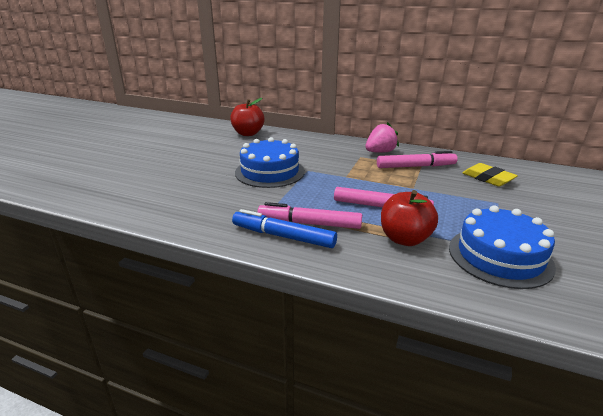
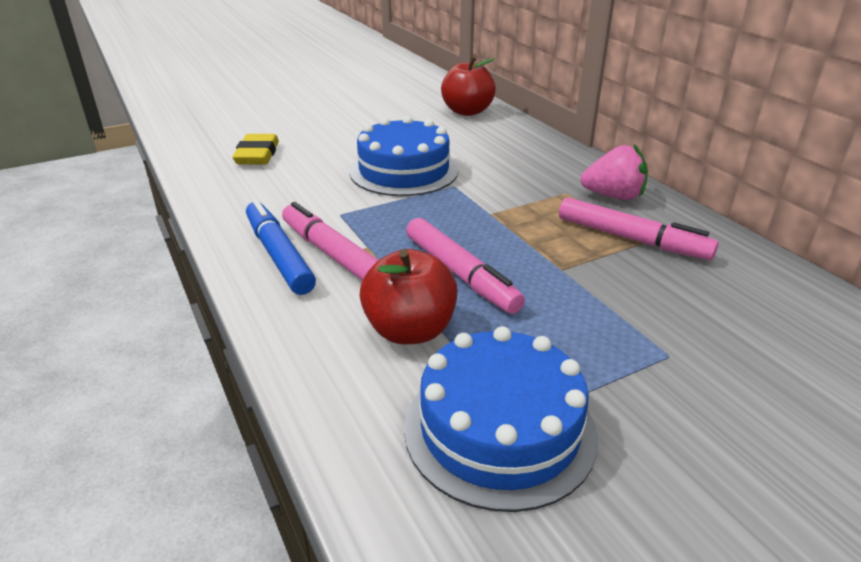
camera: 40 degrees right, 5 degrees up
(488, 178) = (736, 309): yellow eraser -> yellow eraser (257, 155)

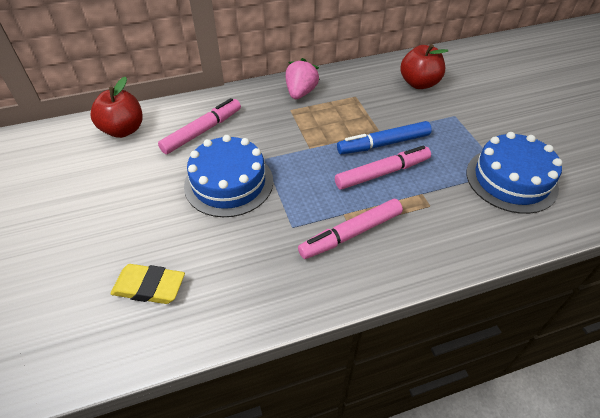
camera: 80 degrees left, 15 degrees up
(279, 255) = (348, 266): blue marker -> blue marker (383, 144)
(410, 330) = (438, 202): red apple -> red apple (419, 83)
(632, 239) = (352, 99): pink marker -> pink marker (202, 131)

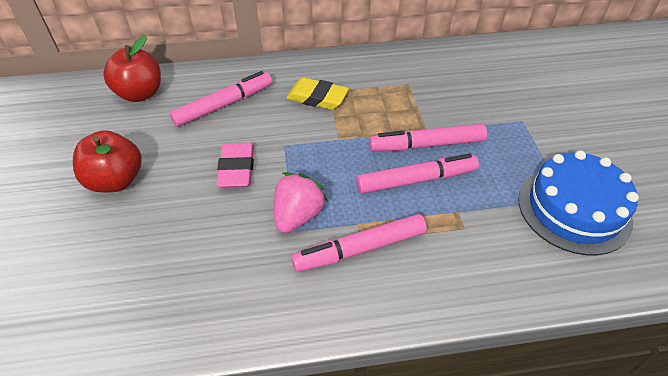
camera: 10 degrees right, 0 degrees up
(149, 287) = (117, 277): yellow eraser -> yellow eraser (317, 97)
(229, 183) = (237, 168): blue cake -> pink eraser
(300, 93) = (346, 73): pink strawberry -> pink strawberry (298, 216)
(383, 144) = (426, 145): blue marker -> pink marker
(419, 83) = (488, 77): red apple -> red apple (116, 180)

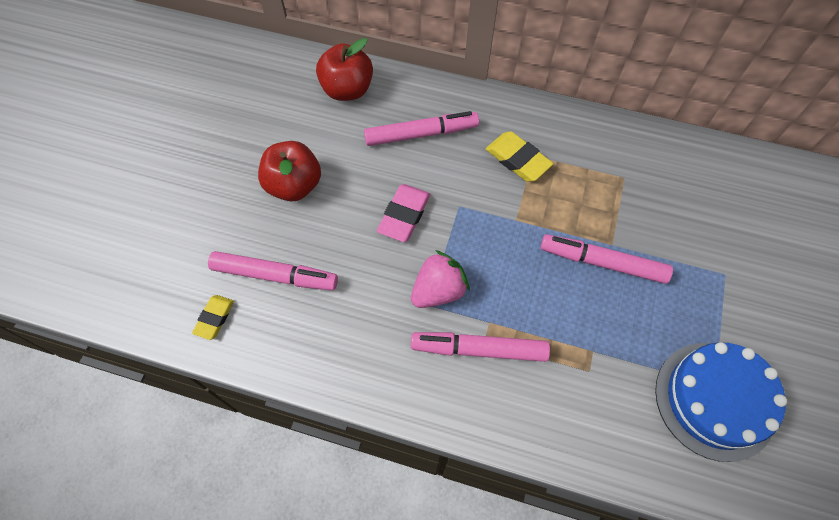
camera: 25 degrees right, 15 degrees up
(68, 329) = (214, 318): none -> yellow eraser
(416, 180) = (570, 299): pink marker -> pink marker (275, 275)

